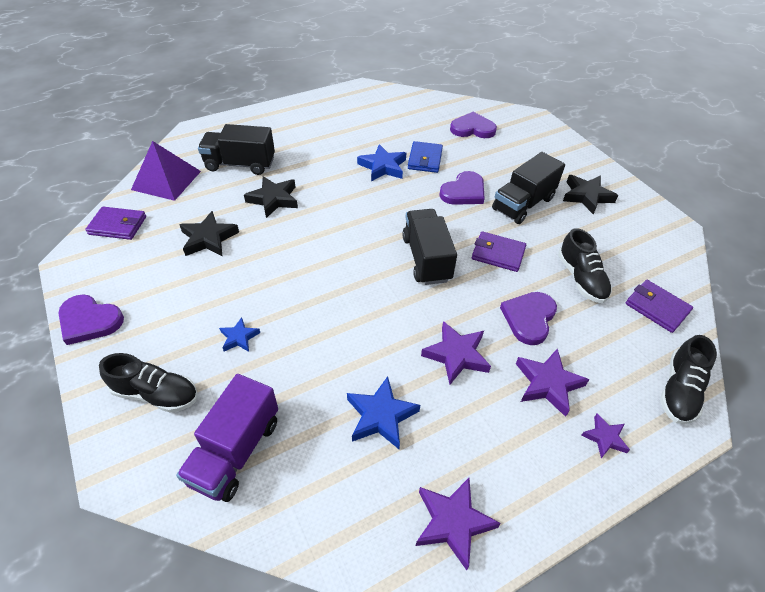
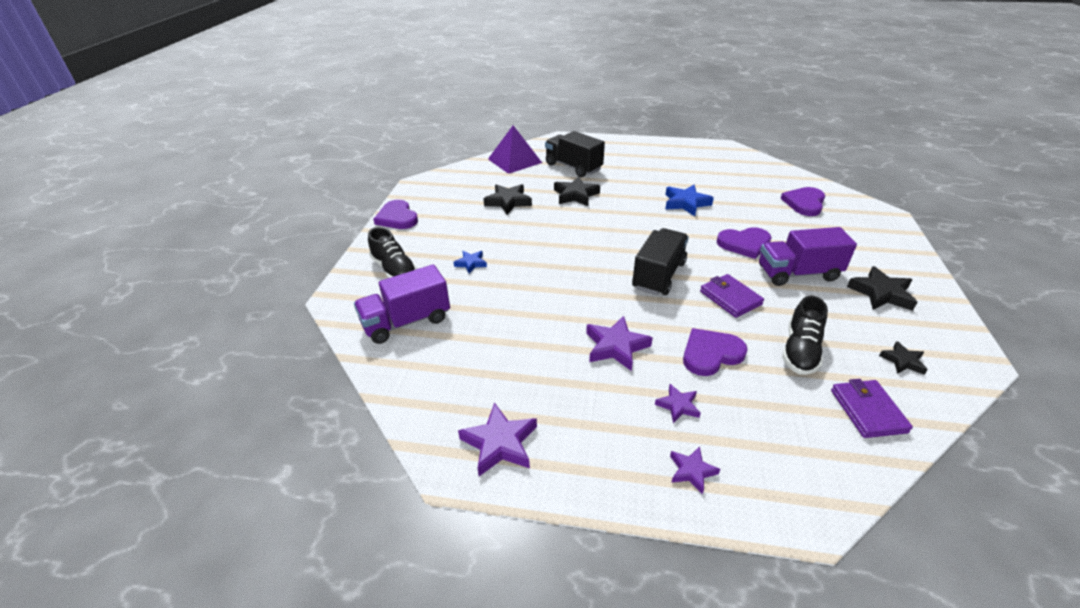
camera: 40 degrees right, 10 degrees down
(118, 225) = (461, 175): purple wallet -> none
(381, 416) = (517, 353): blue star -> none
(425, 159) = (730, 210): blue wallet -> none
(472, 128) = (804, 203): purple heart -> purple heart turned 105 degrees counterclockwise
(523, 204) = (798, 273): black truck -> purple truck
(548, 383) = (678, 405): purple star -> purple star, size x0.59
(642, 251) = (902, 361): none -> black star
(679, 390) = (818, 484): black shoe -> none

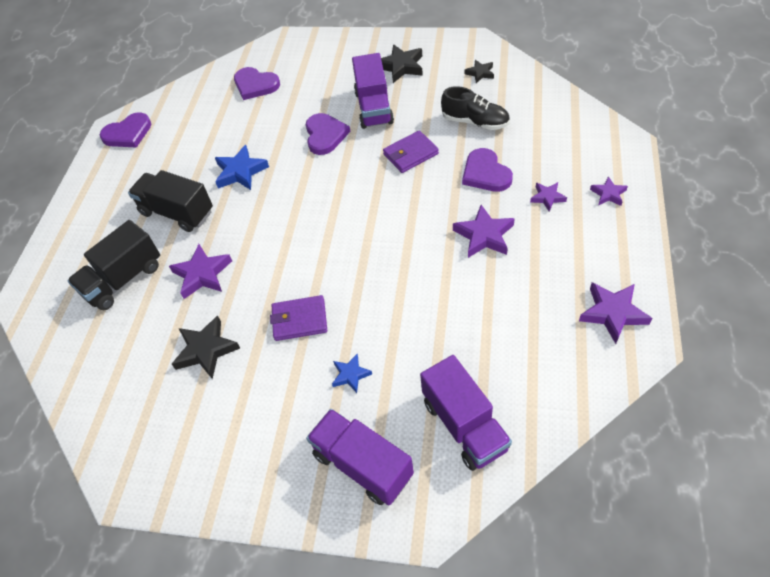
camera: 85 degrees left, 15 degrees up
(394, 270) = (362, 465): black shoe -> purple truck
(397, 217) = (228, 495): purple heart -> purple heart (128, 133)
(514, 160) = (81, 354): purple pyramid -> none
(575, 195) = (202, 274): black star -> purple star
(658, 275) = (376, 201): black truck -> black truck (177, 212)
(868, 411) = (533, 99): purple wallet -> purple wallet (299, 320)

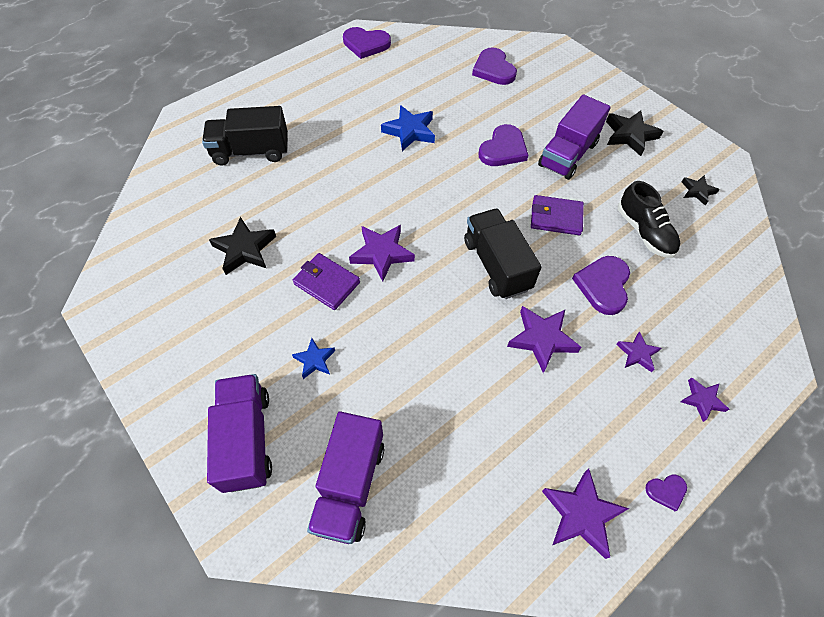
camera: 35 degrees right, 5 degrees up
(177, 212) = (335, 129): black truck -> black truck (496, 265)
(202, 274) = (302, 190): purple star -> purple star (382, 253)
(641, 260) = (666, 491): none -> purple heart

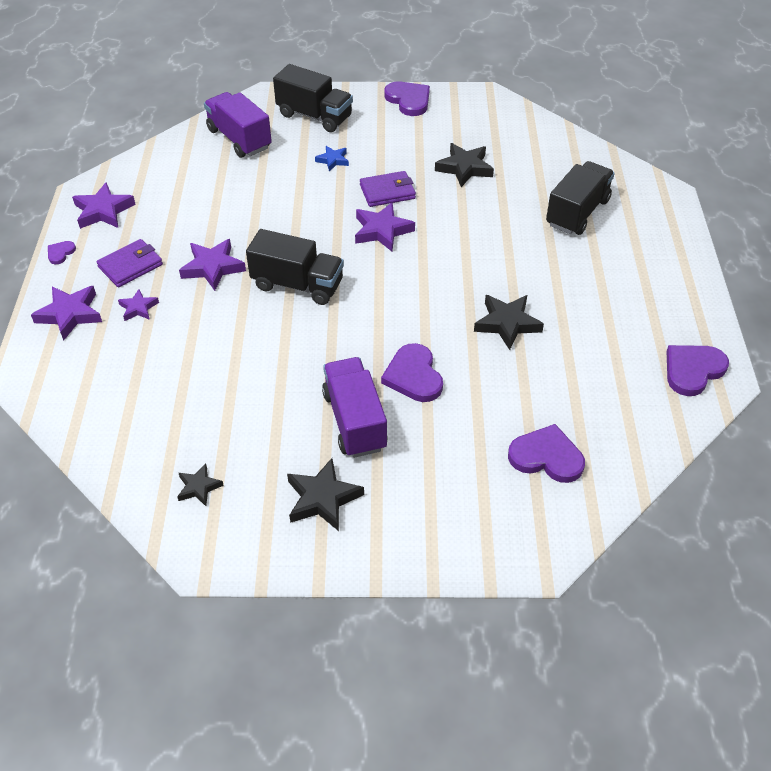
camera: 130 degrees right, 10 degrees down
(247, 439) = (314, 116): purple truck -> black truck
(410, 131) = (507, 323): blue star -> black star
(556, 217) = (297, 354): purple wallet -> purple wallet (130, 266)
(603, 285) = (205, 333): purple heart -> purple heart (408, 100)
(644, 232) = (212, 402): black shoe -> none
(702, 400) = (70, 314): purple star -> purple star, size x1.69

